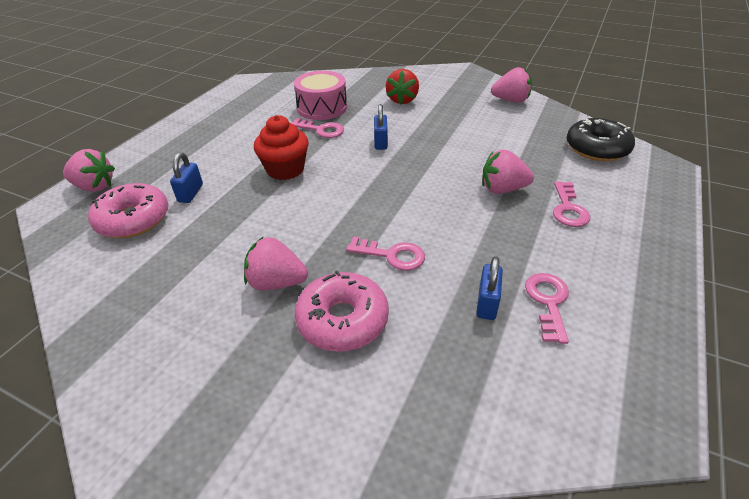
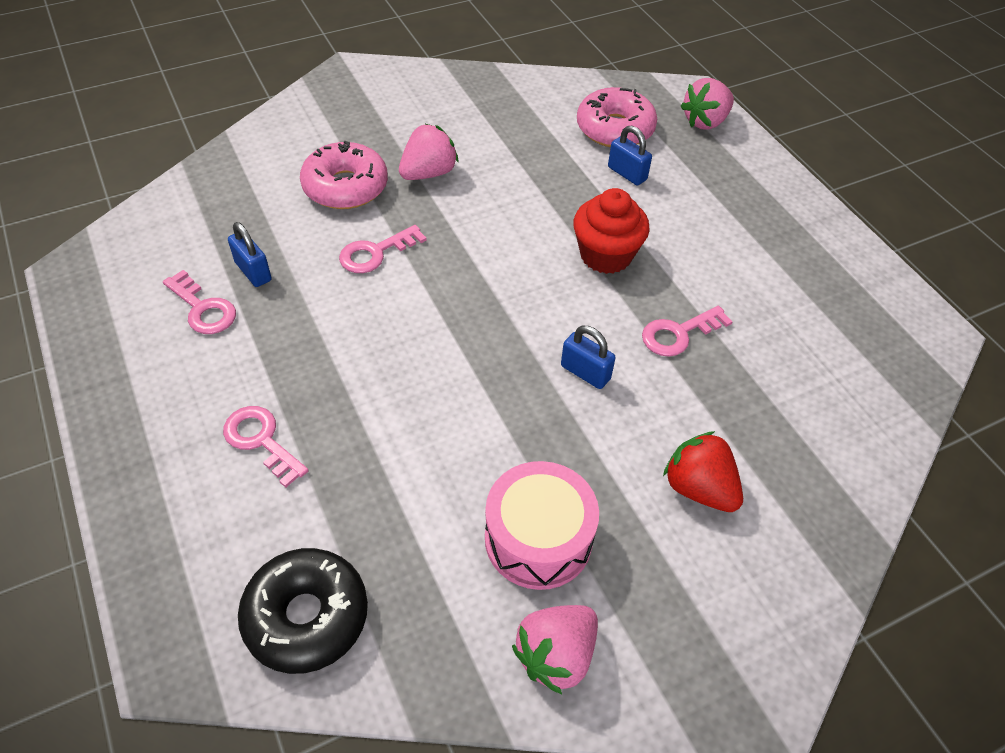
camera: 125 degrees right, 10 degrees up
(322, 108) = (753, 371): pink drum -> pink drum (538, 538)
(502, 189) = (360, 412): pink strawberry -> none

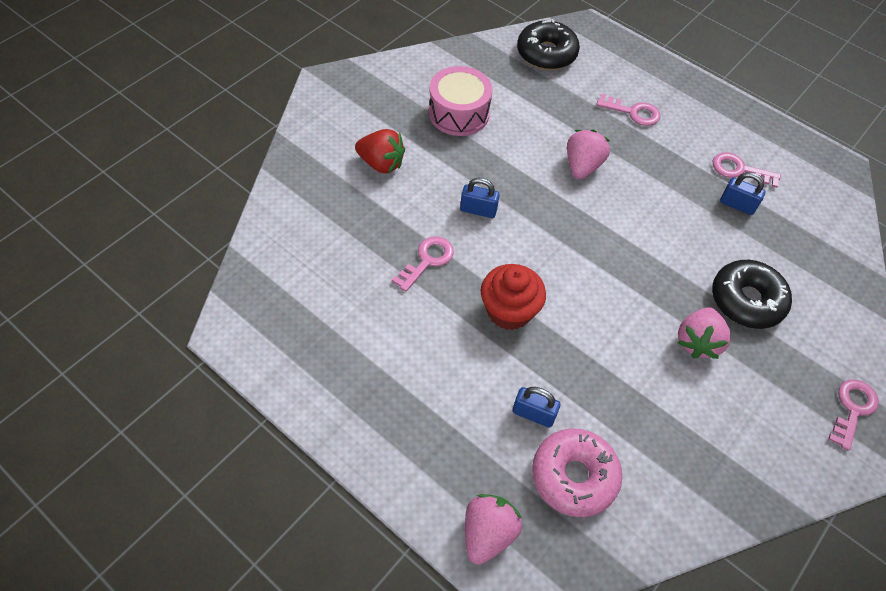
camera: 155 degrees right, 5 degrees up
(345, 187) = (746, 300): pink donut -> black donut
(375, 253) = (674, 249): pink key -> pink key (852, 409)
(556, 655) = (426, 72): pink strawberry -> pink strawberry (582, 166)

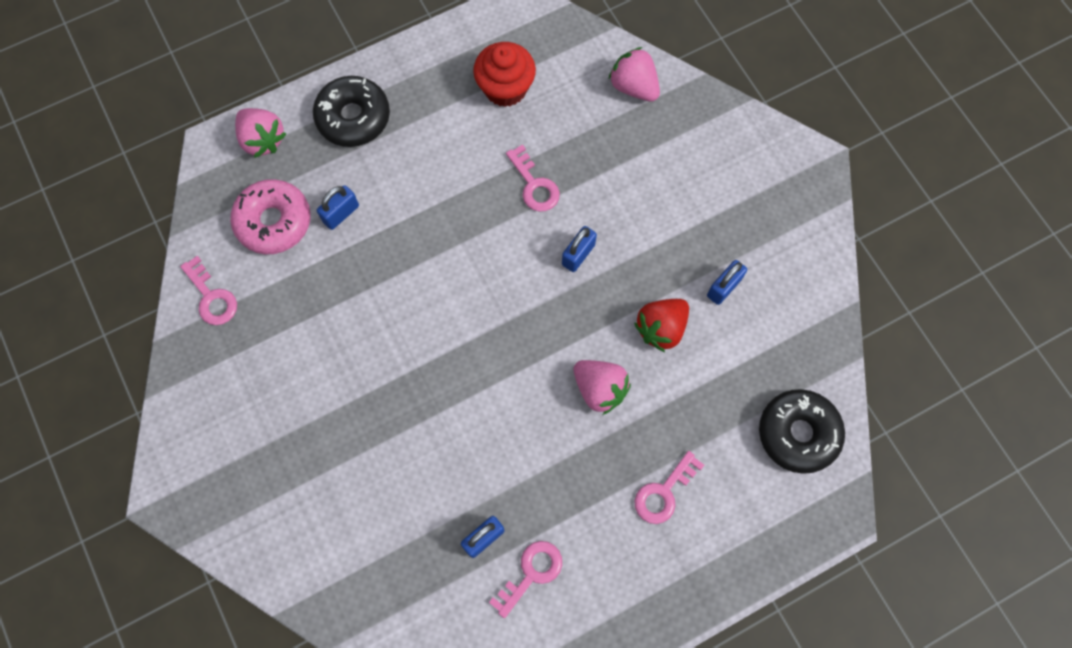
camera: 115 degrees right, 15 degrees up
(381, 163) = (673, 183): red strawberry -> red strawberry (661, 328)
(459, 113) = (723, 287): pink drum -> blue padlock
(509, 311) = (449, 235): red cupcake -> red cupcake (505, 88)
(697, 342) = (343, 393): pink strawberry -> pink strawberry (634, 87)
(746, 300) = (365, 471): black donut -> black donut (353, 117)
(852, 409) = (212, 502): pink key -> pink key (211, 297)

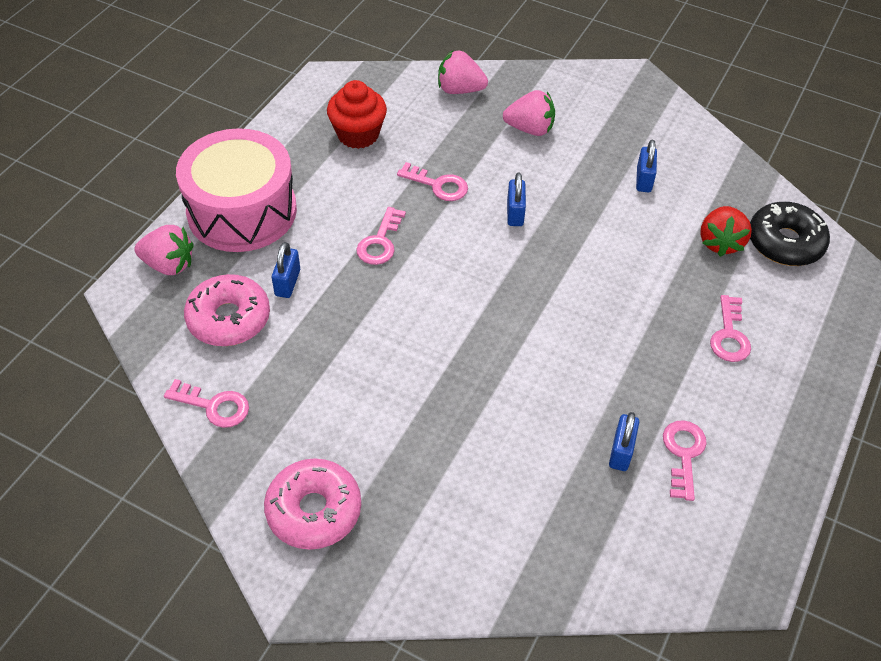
camera: 35 degrees left, 20 degrees down
(222, 435) = (314, 510): none -> pink donut
(353, 117) = (242, 211): black donut -> pink drum
(442, 216) = (380, 242): none -> pink key
(599, 389) = (615, 293): pink strawberry -> pink strawberry (530, 129)
(661, 328) = (623, 228): red strawberry -> red strawberry (720, 242)

